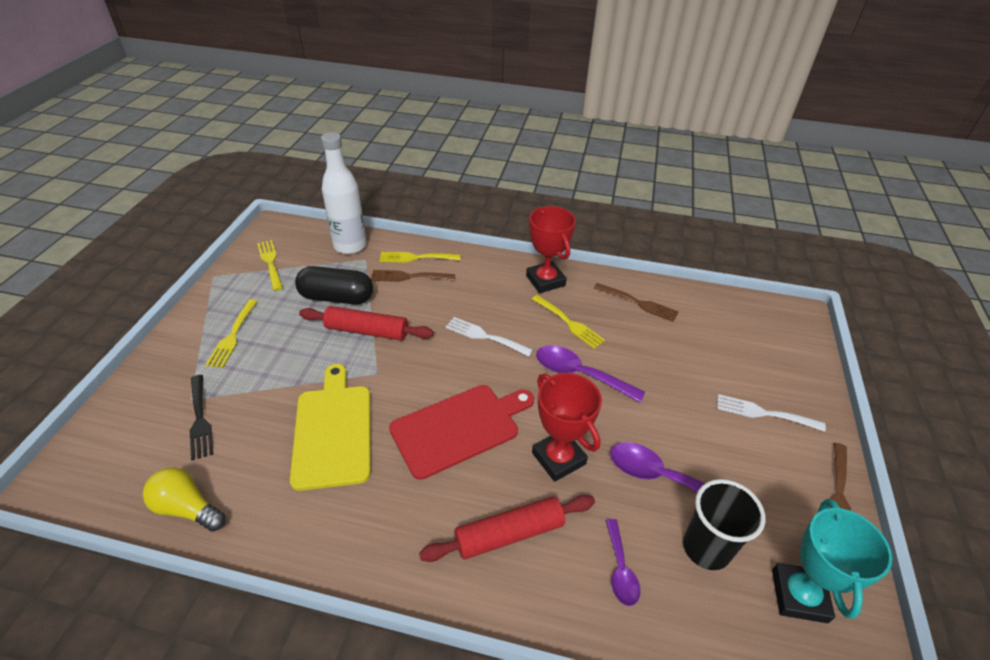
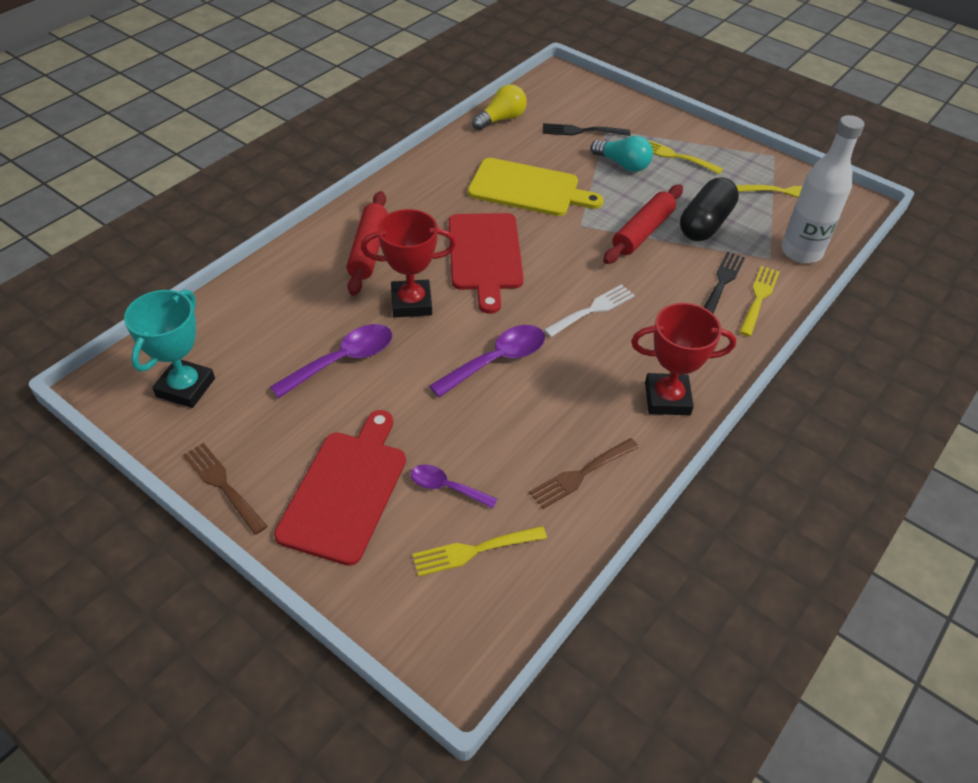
camera: 115 degrees right, 5 degrees up
(260, 369) = (623, 164): none -> turquoise light bulb
(409, 277) = (722, 282): brown fork -> black fork
(569, 323) = (578, 387): yellow fork -> yellow fork (474, 551)
(620, 569) = (294, 296): purple spoon -> purple spoon (446, 487)
(706, 548) = (265, 353): black cup -> none
(763, 413) = (346, 491): white fork -> red cutting board
(799, 595) = (185, 387): turquoise trophy -> turquoise trophy turned 75 degrees clockwise

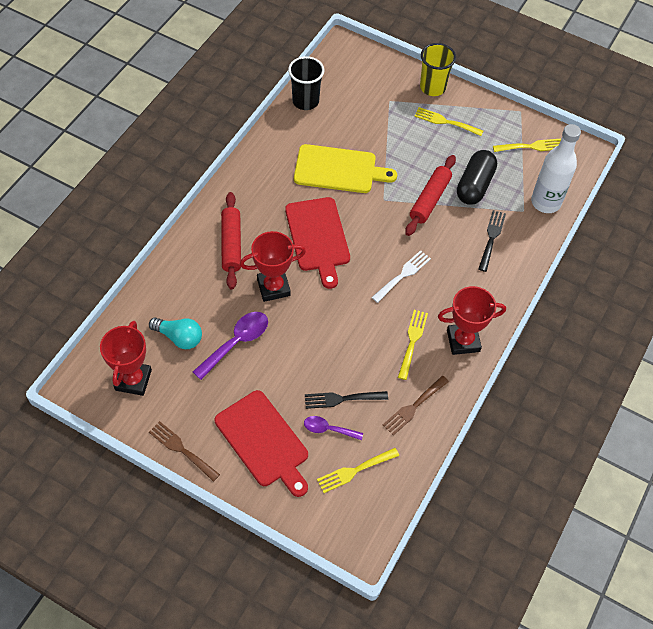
camera: 10 degrees left, 10 degrees up
(185, 387) = (133, 380): turquoise trophy -> red trophy
(346, 491) = (263, 441): red cutting board -> red cutting board turned 135 degrees clockwise
(497, 360) = (343, 327): purple spoon -> none
(501, 119) = (305, 101): yellow light bulb -> black cup
(581, 131) = (370, 105): black fork -> black fork (342, 399)
(623, 164) = (407, 135): turquoise light bulb -> turquoise light bulb (179, 337)
(663, 122) = (432, 87): none -> yellow cup
(759, 298) = (518, 248): yellow fork -> yellow fork (412, 341)

